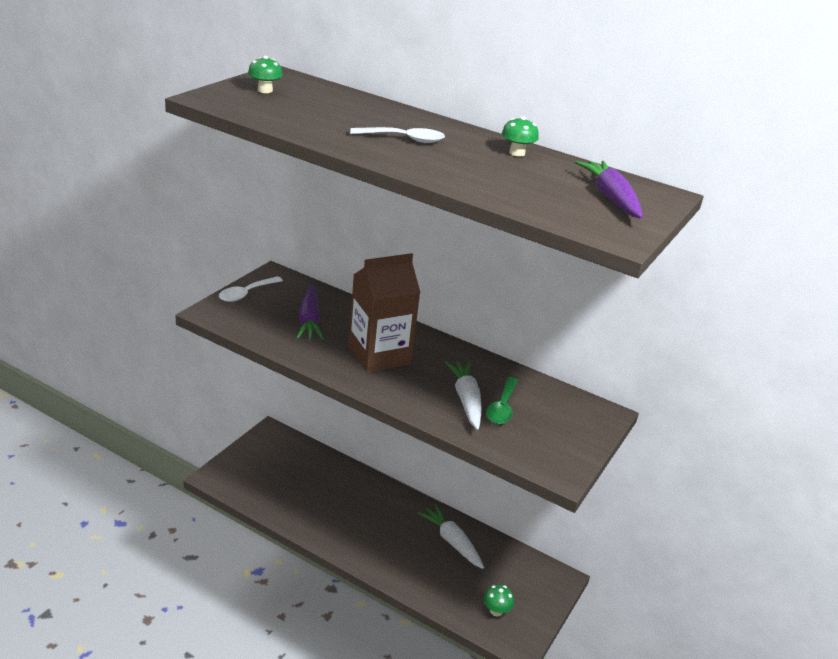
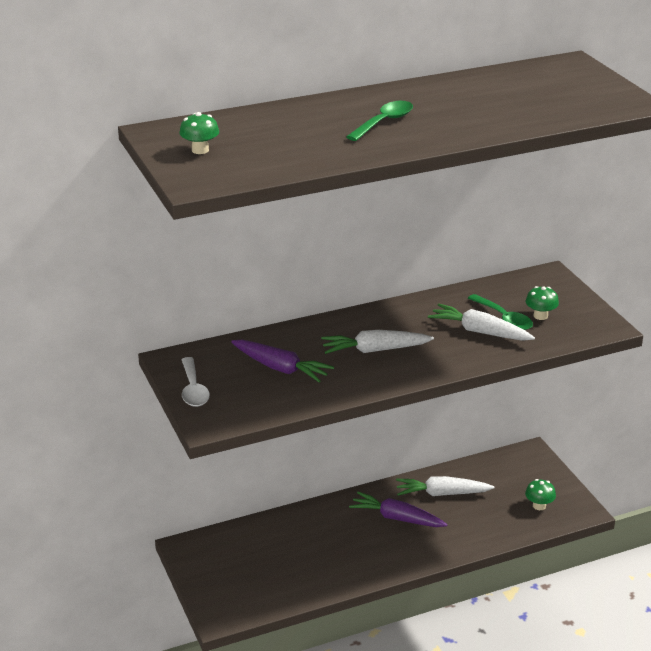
camera: 50 degrees left, 0 degrees up
(379, 355) = (375, 350): brown carton -> white carrot
(404, 139) = (384, 122): white spoon -> green spoon
(517, 153) = (451, 87): green mushroom -> green mushroom (540, 316)
(610, 198) = (565, 83): purple carrot -> purple carrot (397, 518)

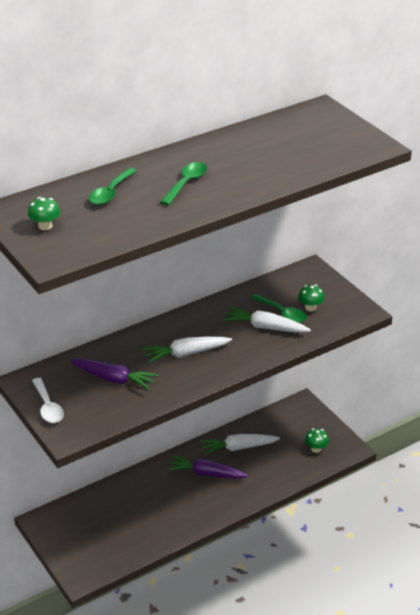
camera: 10 degrees left, 5 degrees up
(289, 124) = (110, 193): none -> green spoon

